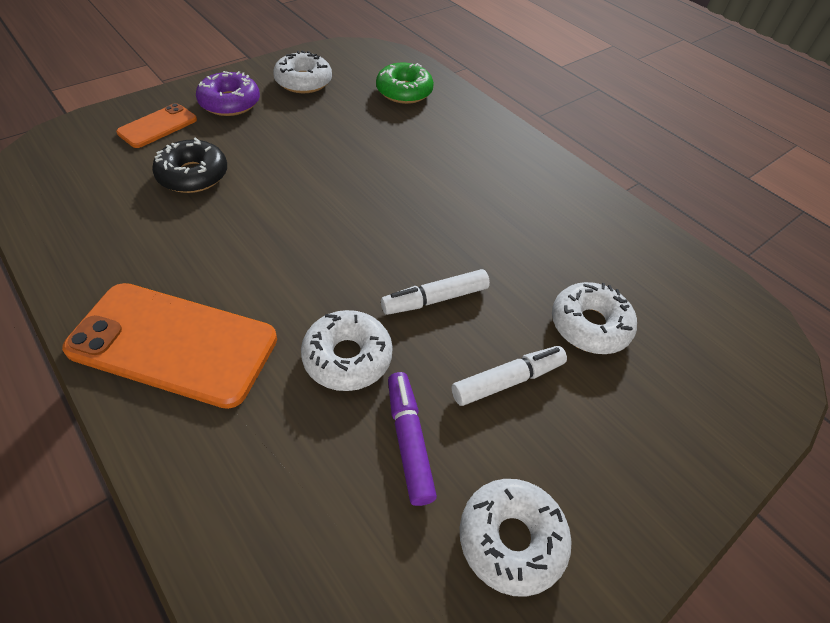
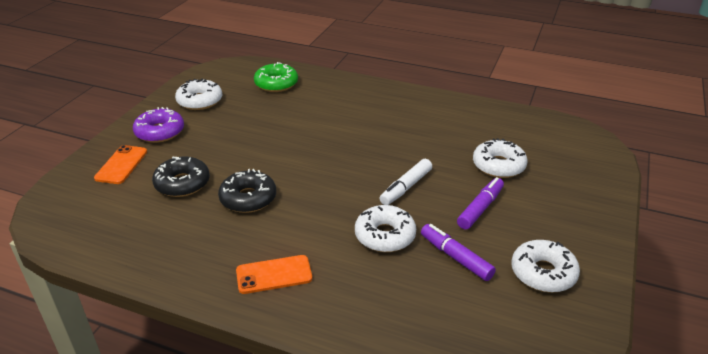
camera: 25 degrees left, 15 degrees down
(174, 344) = (274, 274): orange phone -> orange phone, size x0.53
(241, 226) = (248, 198): none -> black donut
(507, 380) = (480, 208): white marker -> purple marker

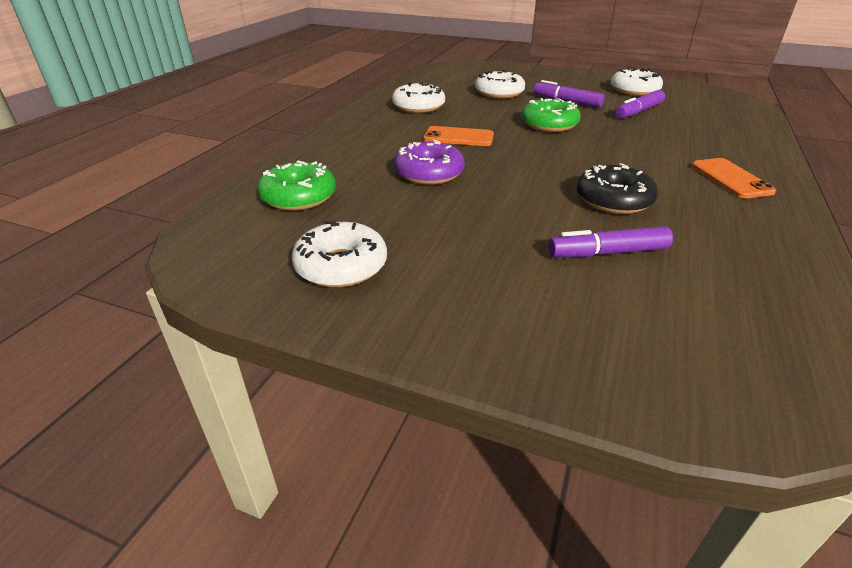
camera: 90 degrees left, 0 degrees up
(121, 165) = (584, 329): orange phone -> orange phone (458, 137)
(160, 132) = (459, 299): purple donut -> purple donut (429, 173)
(182, 183) = (607, 253): black donut -> purple marker
(385, 235) = (630, 133): white donut -> white donut (418, 107)
(406, 187) = (549, 124): white marker -> green donut

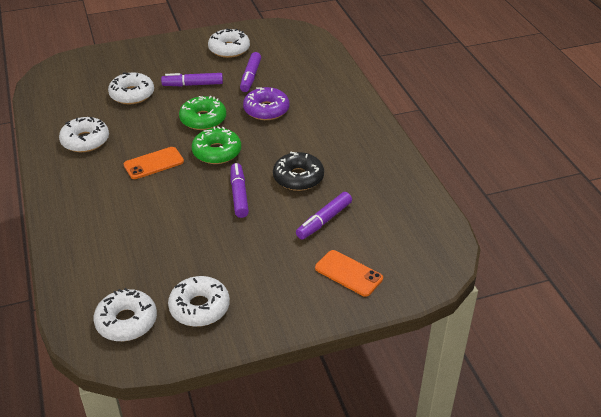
camera: 40 degrees left, 5 degrees up
(254, 240) = (126, 321): none -> white donut
(298, 197) = (109, 275): green donut -> green donut (217, 152)
(429, 173) = (171, 209): purple donut -> purple donut (266, 110)
(519, 188) = (239, 195): none -> purple marker
(730, 178) = (346, 127): orange phone -> orange phone (348, 273)

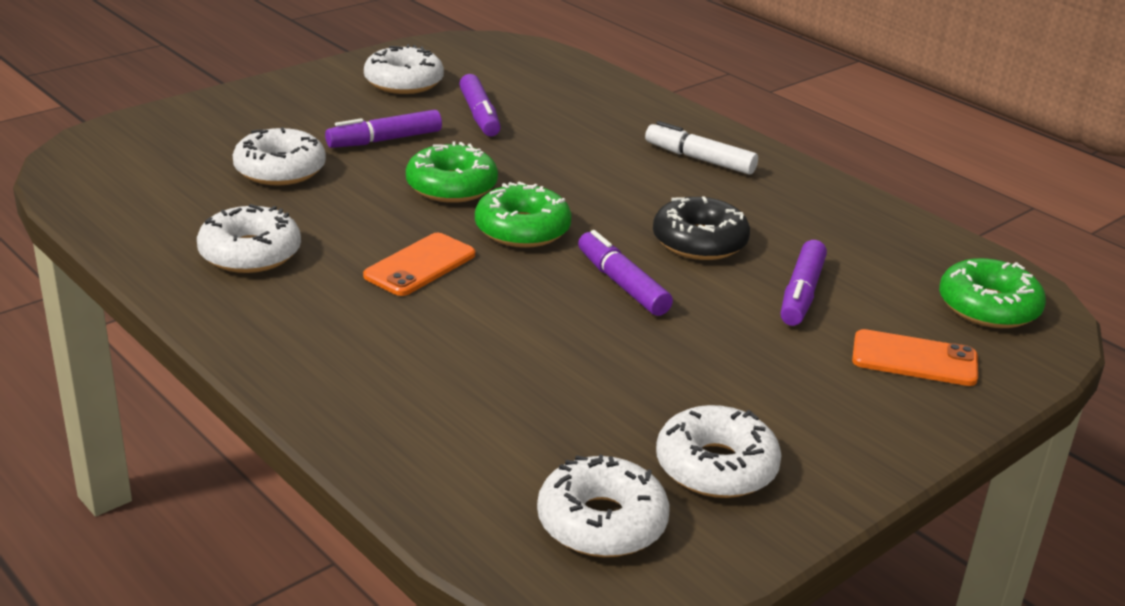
camera: 25 degrees left, 10 degrees down
(266, 110) = (552, 157): purple donut -> none
(342, 125) = (699, 159): none -> white marker
(418, 252) = (988, 307): none -> green donut

